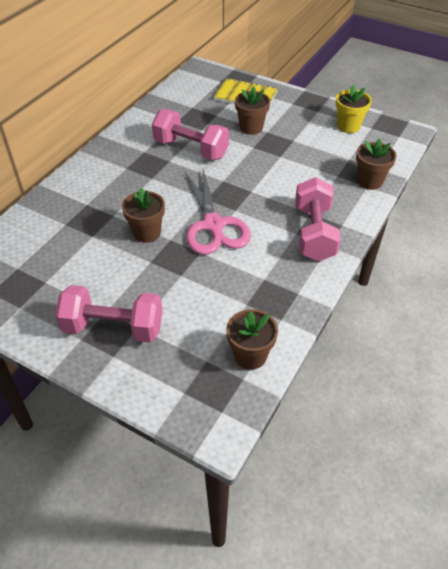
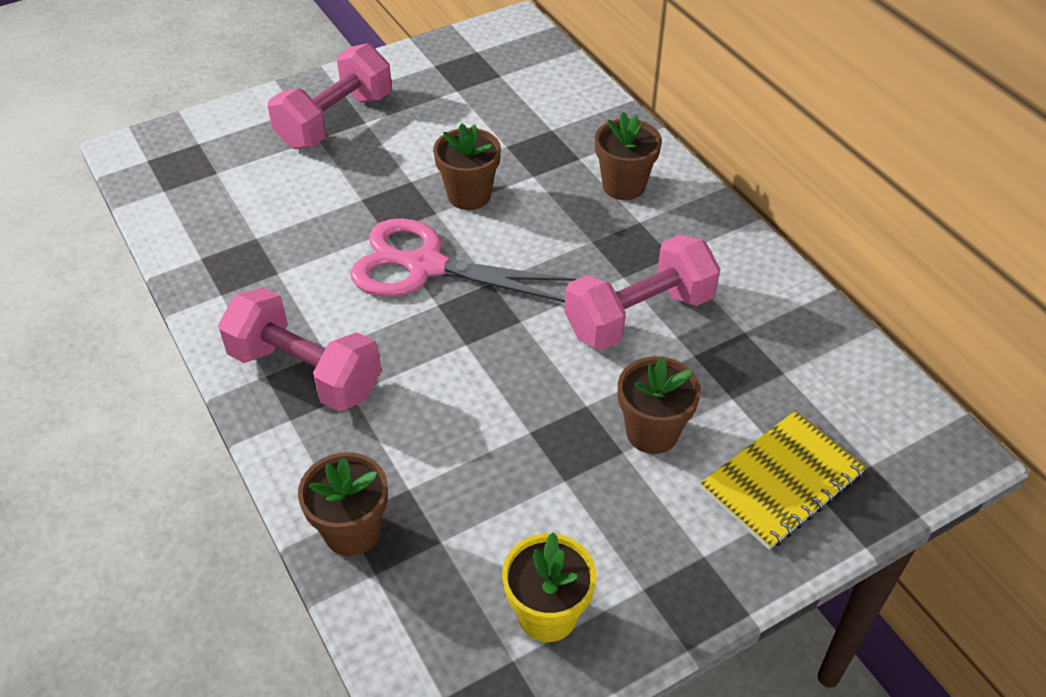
camera: 120 degrees right, 0 degrees up
(250, 355) = (184, 208): brown flower pot -> brown flower pot (623, 186)

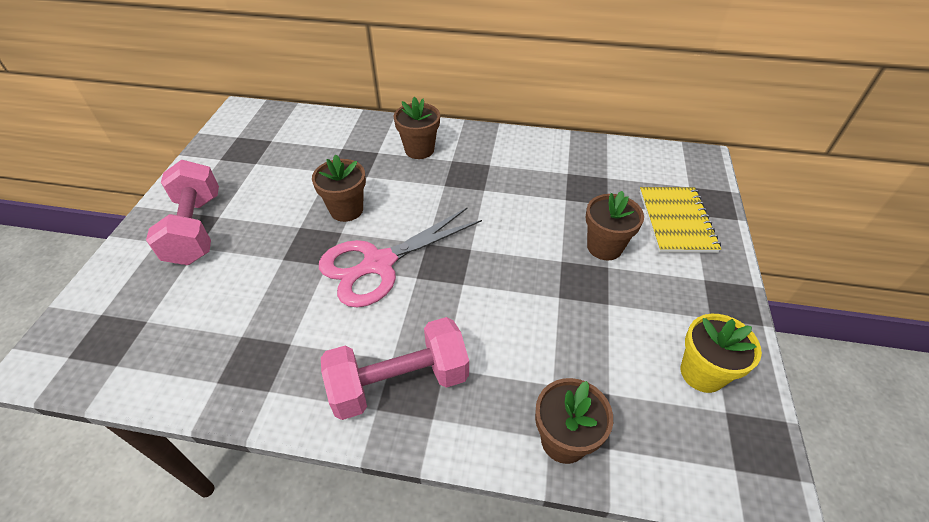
camera: 50 degrees left, 0 degrees up
(639, 315) = (518, 201): pink dumbbell -> none

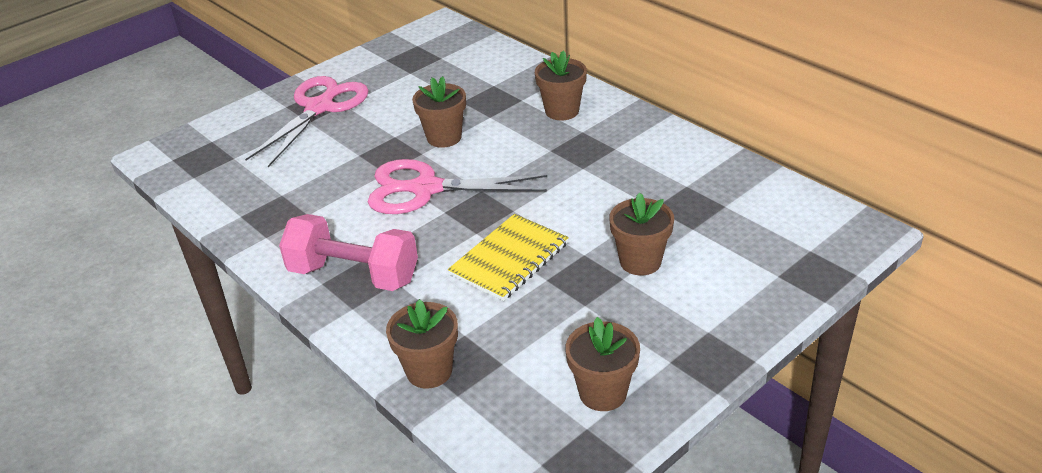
camera: 40 degrees right, 10 degrees down
(195, 229) = (319, 108): pink dumbbell -> pink scissors
(676, 221) = (748, 273): yellow notebook -> yellow notebook (509, 259)
(702, 373) = (602, 393): yellow flower pot -> brown flower pot

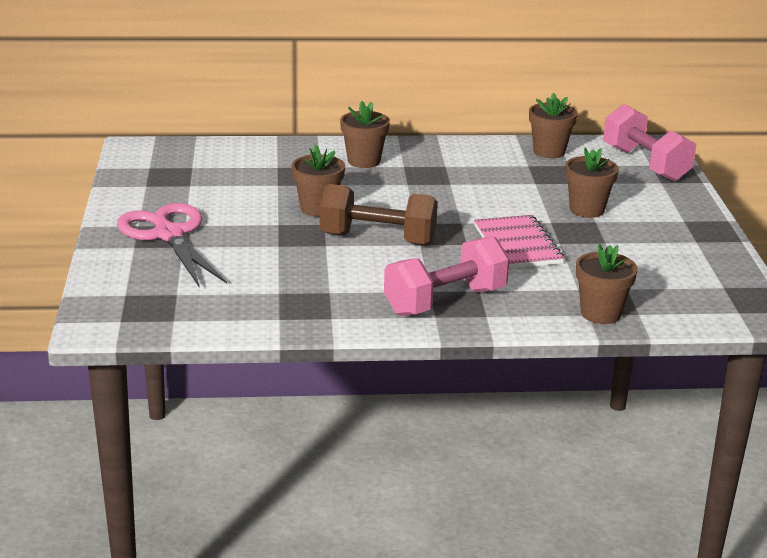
camera: 55 degrees left, 10 degrees down
(426, 189) = (377, 239): pink scissors -> brown dumbbell
(509, 259) = (517, 245): yellow notebook -> pink notebook
(602, 393) = (698, 270): brown flower pot -> brown flower pot (549, 151)
(804, 246) = (645, 164): none -> pink dumbbell

